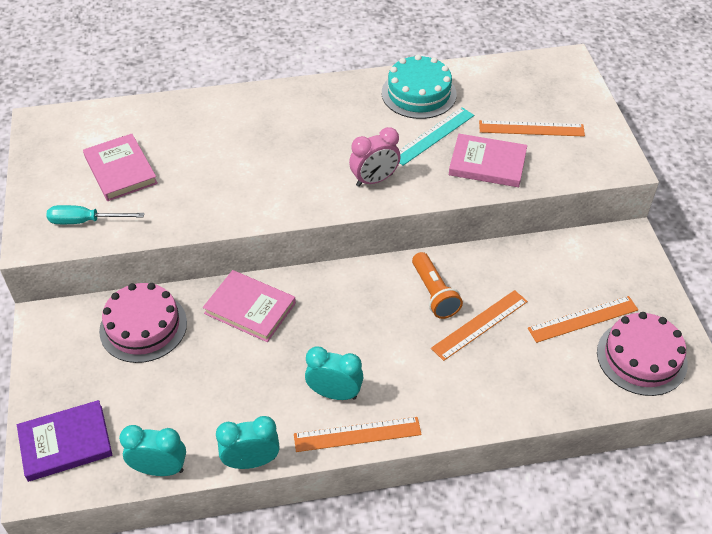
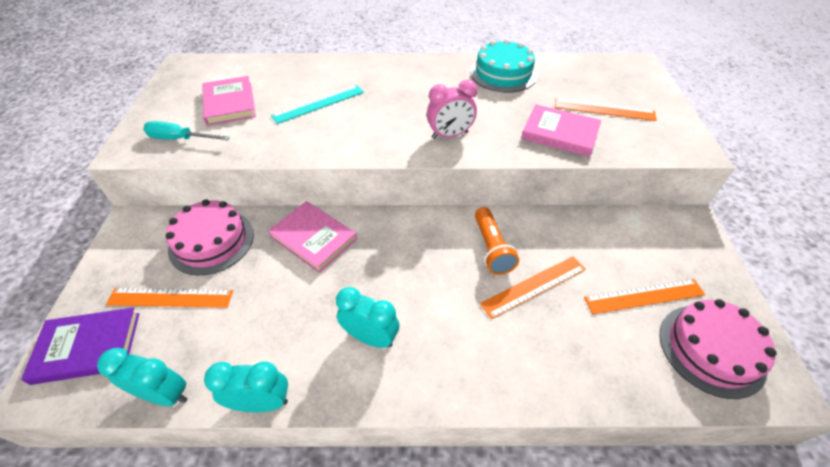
camera: 10 degrees right, 0 degrees up
(357, 434) = (383, 389): orange ruler -> orange ruler (170, 297)
(433, 136) = (511, 106): turquoise ruler -> turquoise ruler (318, 104)

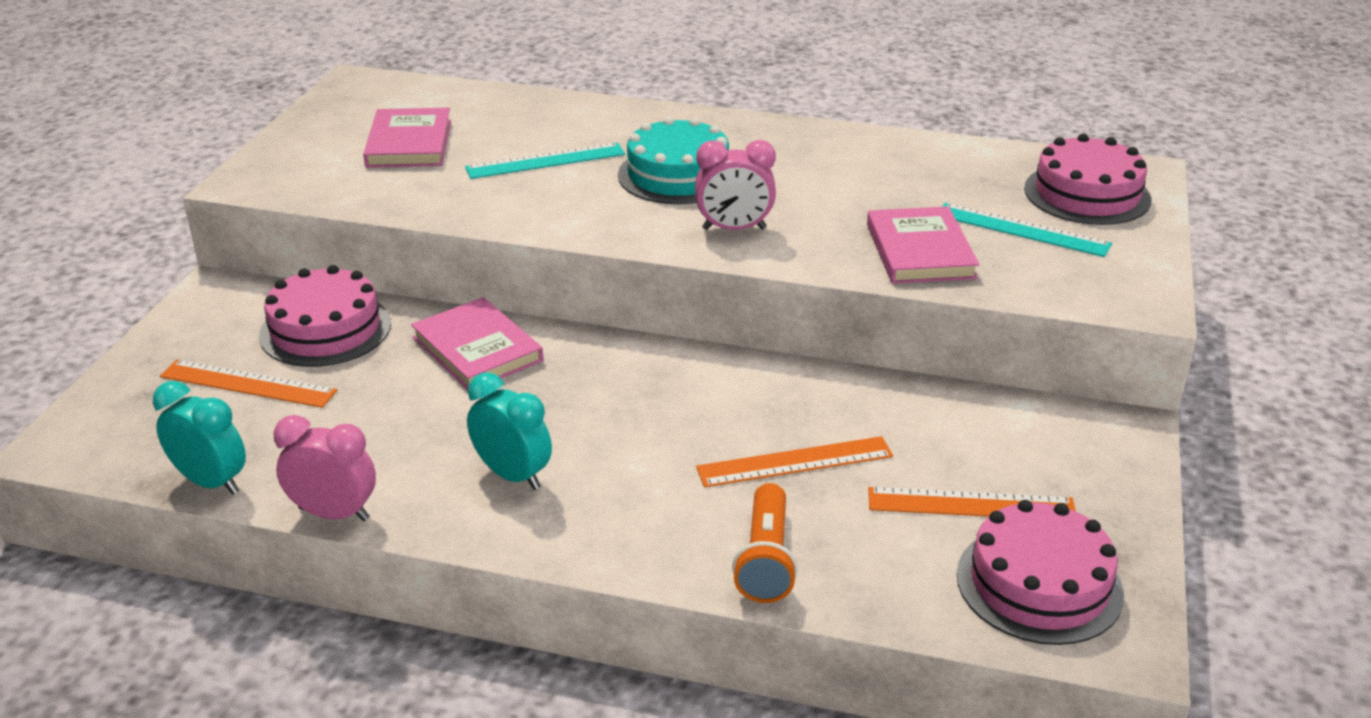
camera: 15 degrees right, 15 degrees down
(87, 347) = (125, 417): purple book -> none
(180, 139) = (322, 179): turquoise screwdriver -> none
(261, 402) = (334, 514): turquoise clock -> pink clock
(491, 248) = (752, 406): orange flashlight -> orange flashlight (766, 560)
(503, 74) = (876, 157): turquoise cake -> turquoise cake (678, 175)
(560, 133) = (920, 251): pink book -> pink book turned 45 degrees clockwise
(604, 109) = (1022, 229): orange ruler -> turquoise ruler
(622, 81) = (1087, 194): none -> pink cake

